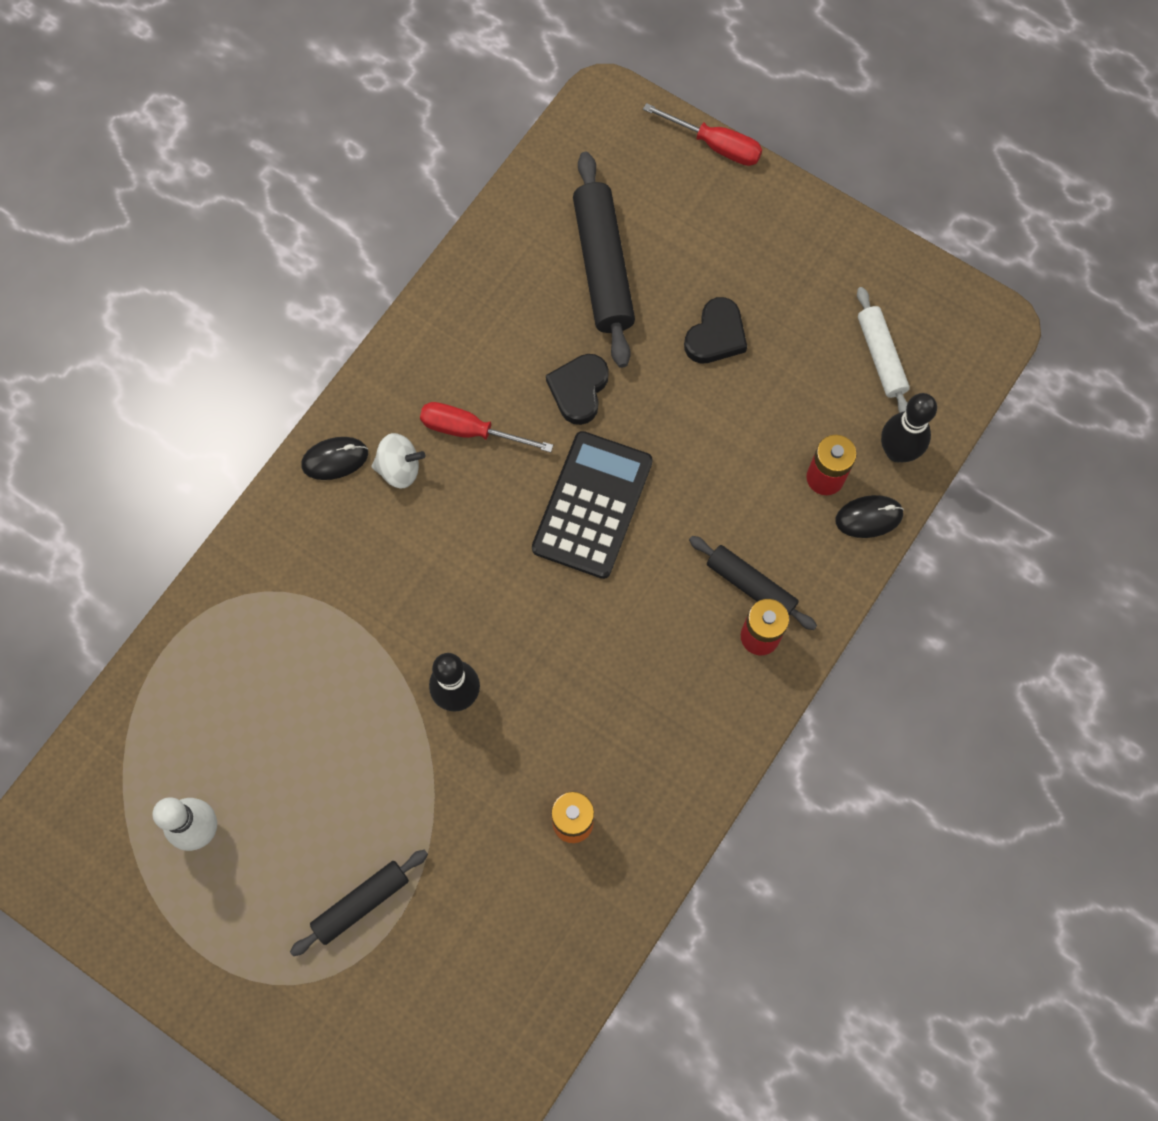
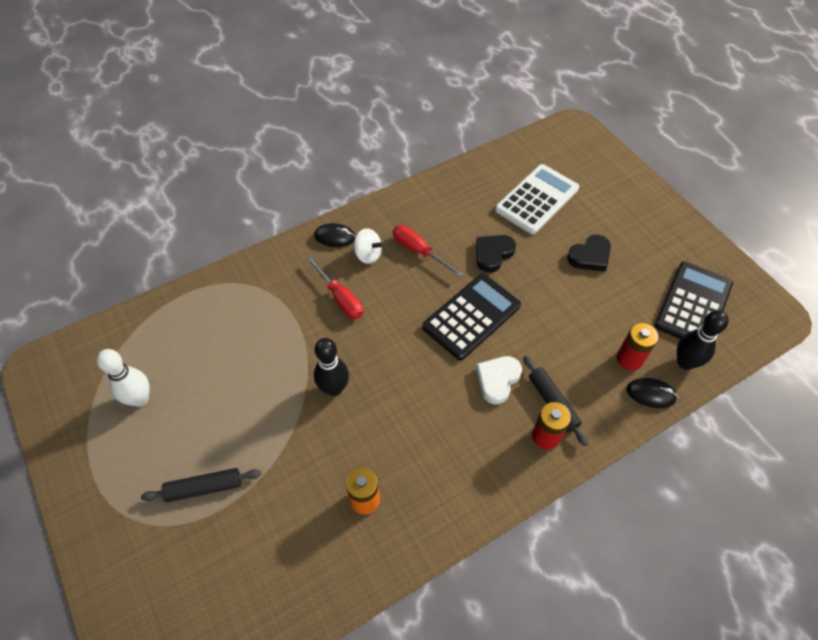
camera: 25 degrees right, 15 degrees down
(603, 266) = (537, 199): black rolling pin -> white calculator
(667, 585) = (497, 380): none -> white heart
(715, 145) = (630, 165): red screwdriver -> red screwdriver (340, 298)
(880, 357) = (693, 305): white rolling pin -> black calculator

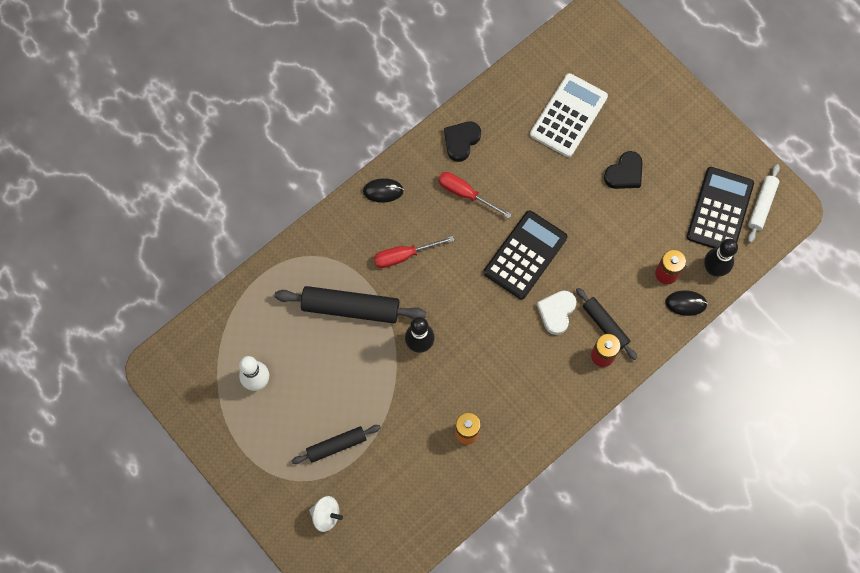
camera: 10 degrees left, 15 degrees up
(268, 340) = (350, 308): none -> black rolling pin
(340, 298) = (404, 256): red screwdriver -> red screwdriver turned 120 degrees clockwise
(368, 255) = (419, 206): white spinning top -> white spinning top (326, 515)
(493, 254) = (535, 186): black heart -> black heart (461, 141)
(741, 307) = (762, 205): none -> white rolling pin

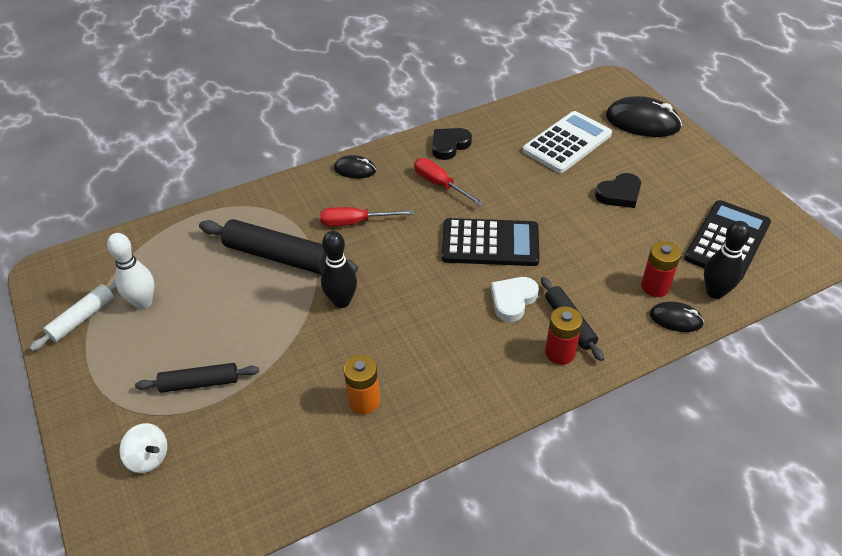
camera: 15 degrees right, 25 degrees down
(525, 255) = (490, 243): black calculator -> black calculator turned 45 degrees clockwise
(633, 72) = (642, 122): none -> black mouse
(762, 205) = (779, 244): white rolling pin -> white rolling pin (82, 318)

